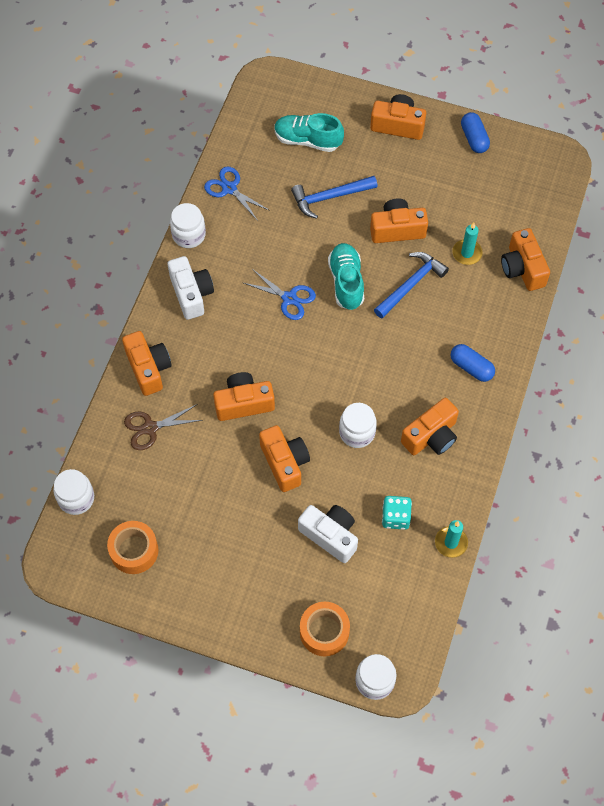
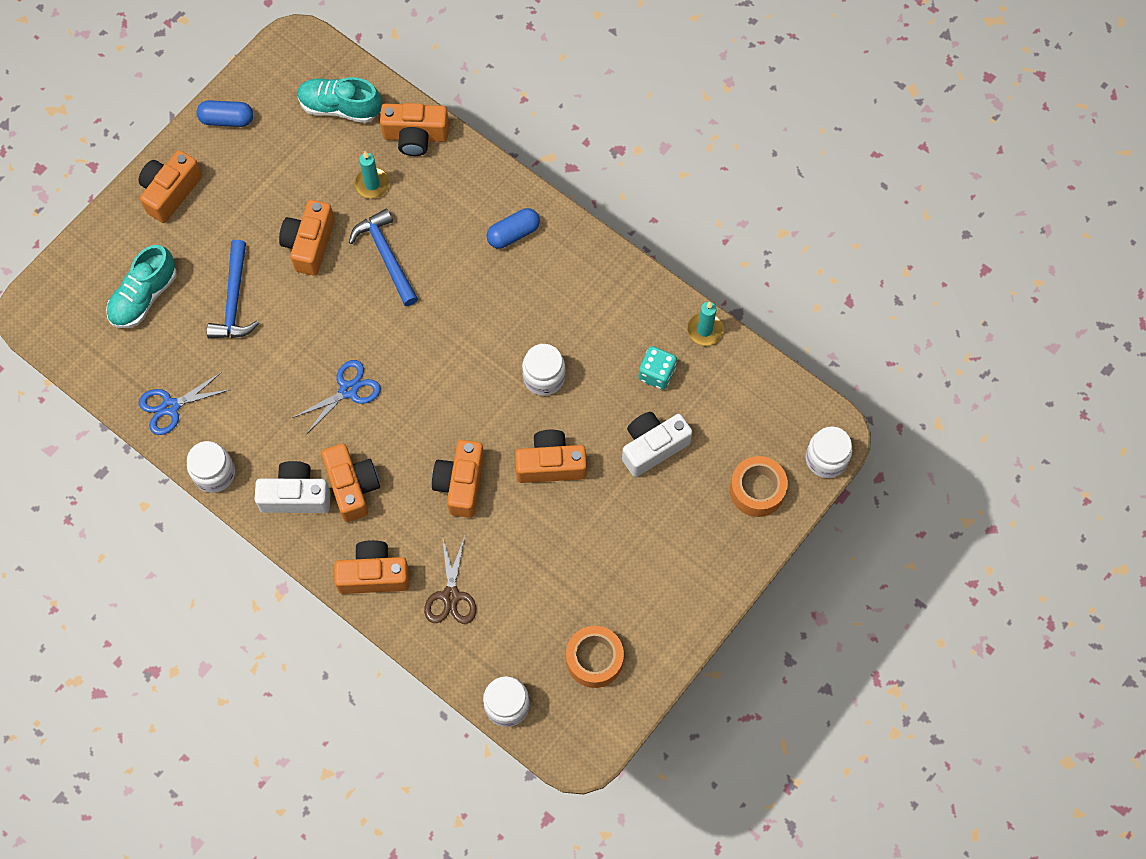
camera: 70 degrees left, 5 degrees up
(346, 282) = (354, 322): turquoise shoe -> turquoise shoe (340, 107)
(431, 436) = (578, 304): orange camera -> orange camera (352, 487)

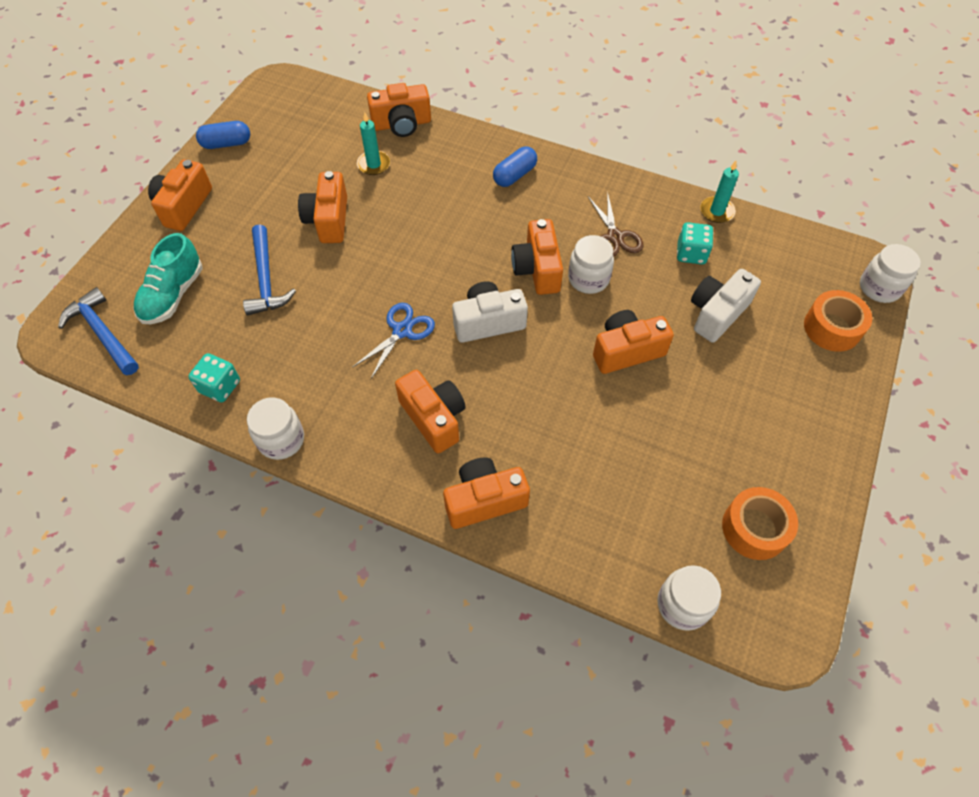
camera: 15 degrees left, 10 degrees down
(170, 406) = (220, 386): blue scissors -> turquoise dice
(296, 496) = (376, 441): white camera -> white camera (488, 322)
(340, 107) = (328, 117): turquoise shoe -> none
(386, 256) = (404, 215): blue hammer -> blue hammer (103, 333)
(451, 596) = (575, 501): brown scissors -> brown scissors (615, 237)
(461, 484) = (544, 389): orange camera -> orange camera (537, 269)

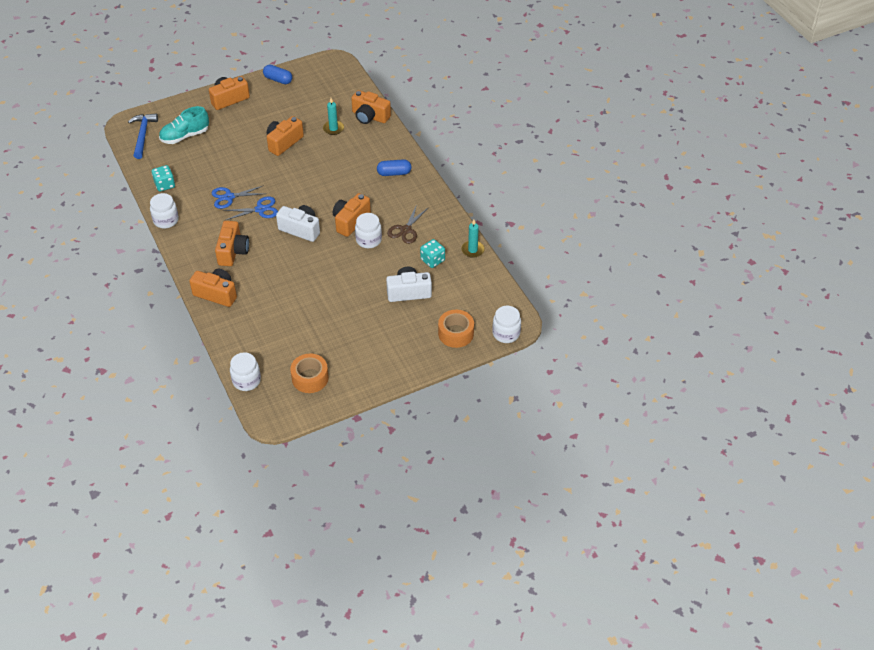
camera: 40 degrees right, 10 degrees down
(266, 279) = (229, 152): blue hammer -> none
(338, 342) = (229, 197): none -> blue scissors
(626, 351) = (346, 280): orange camera -> none

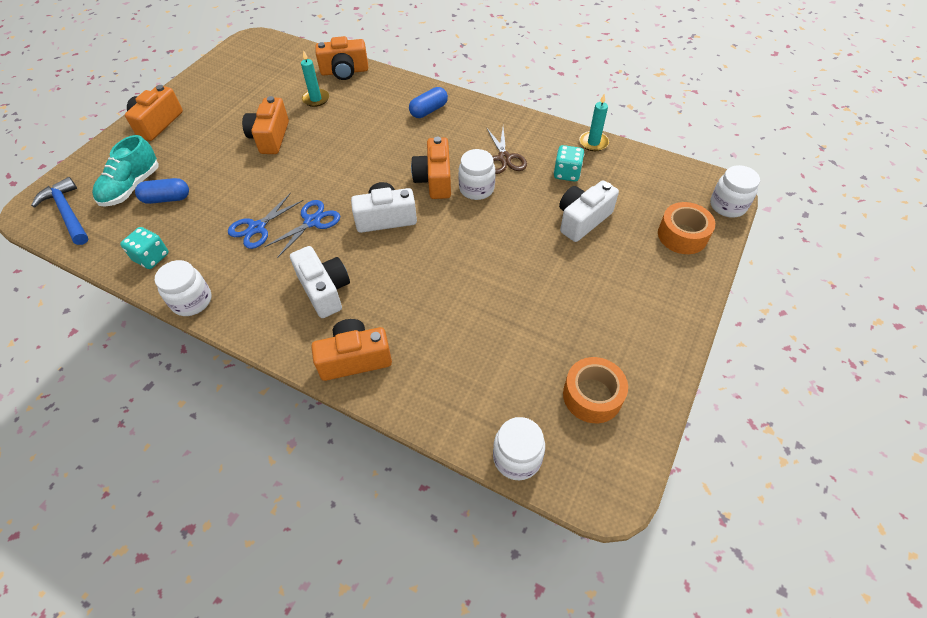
camera: 35 degrees left, 5 degrees up
(233, 251) = (324, 290): orange camera -> white camera
(278, 80) = (202, 81): blue capsule -> blue capsule (167, 199)

